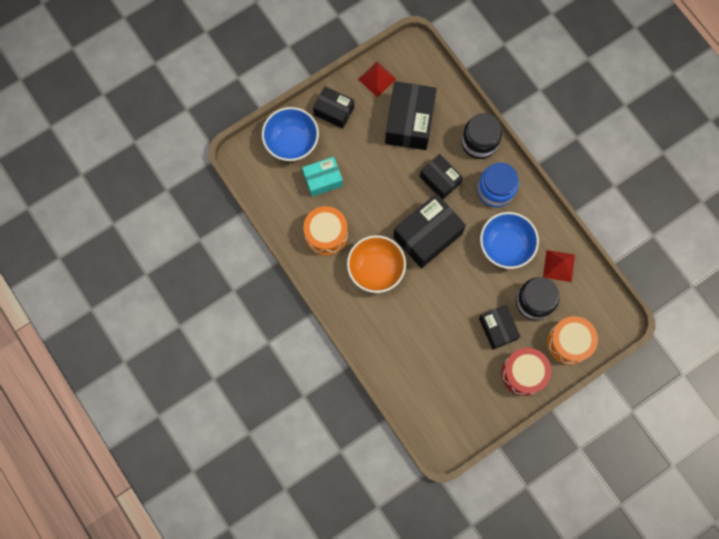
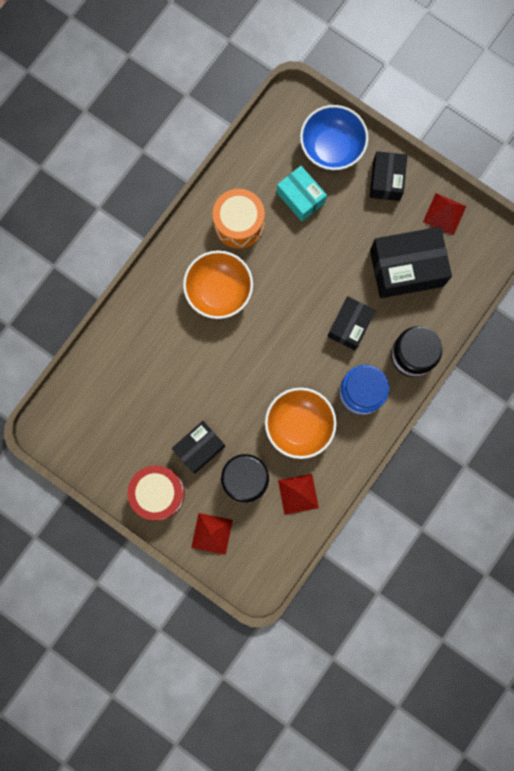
camera: 70 degrees right, 5 degrees up
(427, 235) = (279, 334): black box -> none
(505, 246) = (299, 425): blue bowl -> orange bowl
(569, 342) = (212, 533): orange drum -> red pyramid

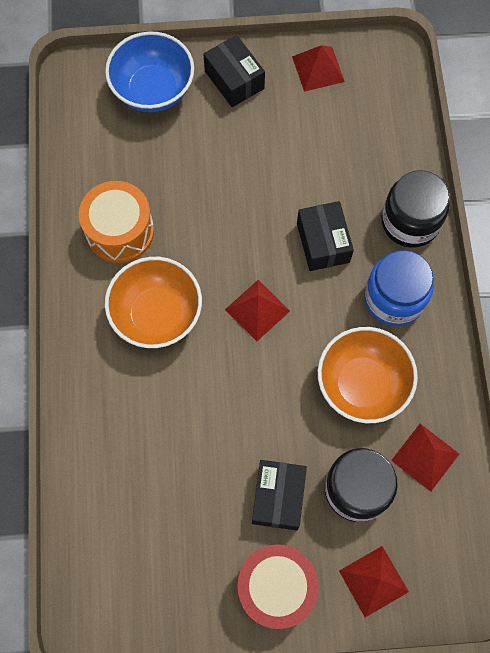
camera: 40 degrees left, 10 degrees down
(277, 335) = (257, 310): none -> red pyramid
(300, 198) = (162, 158): turquoise box -> none
(406, 268) = (328, 145): black box -> none

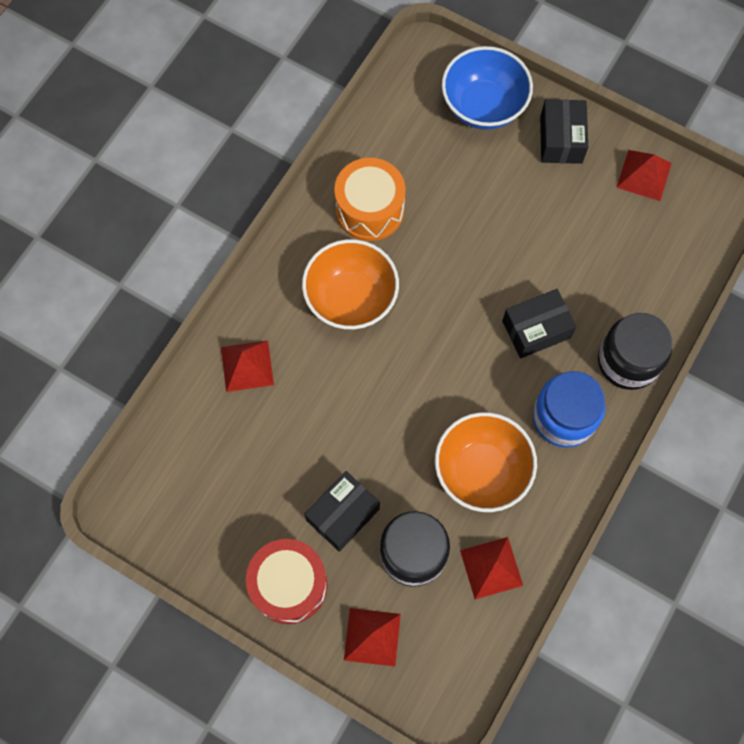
camera: 35 degrees right, 0 degrees up
(257, 310) = (437, 350): red pyramid -> red pyramid (247, 366)
(323, 243) = (536, 329): black box -> black box turned 45 degrees clockwise

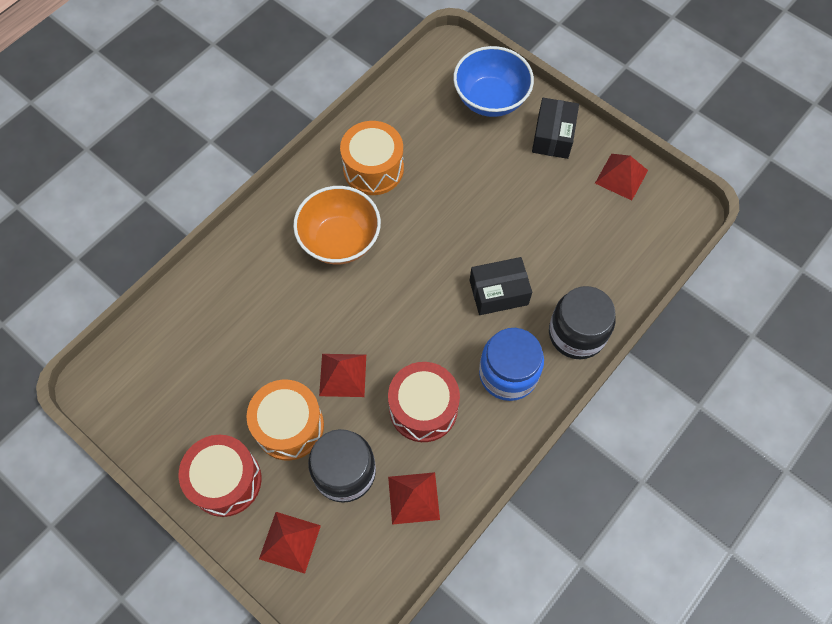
camera: 10 degrees right, 5 degrees down
(247, 366) = (235, 282): red pyramid -> red pyramid (342, 375)
(343, 514) = (289, 426): black box -> orange drum
(481, 471) = (423, 408): orange bowl -> red drum

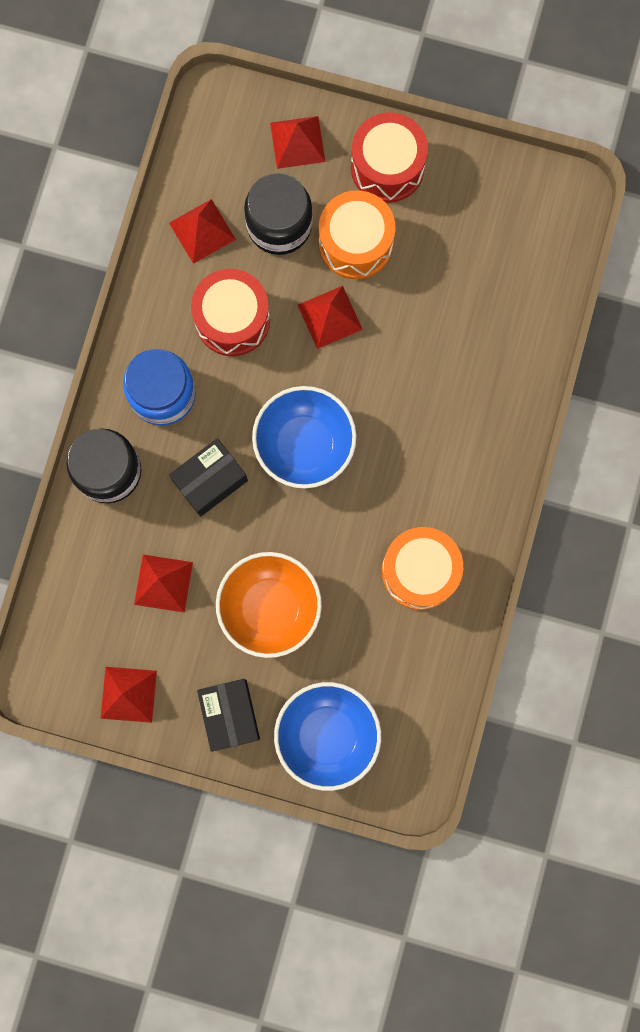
camera: 155 degrees right, 15 degrees up
(340, 240) = (411, 464): orange bowl -> orange bowl (270, 607)
(413, 287) = (304, 445): none -> blue bowl
(565, 236) = (163, 583): none -> red pyramid

